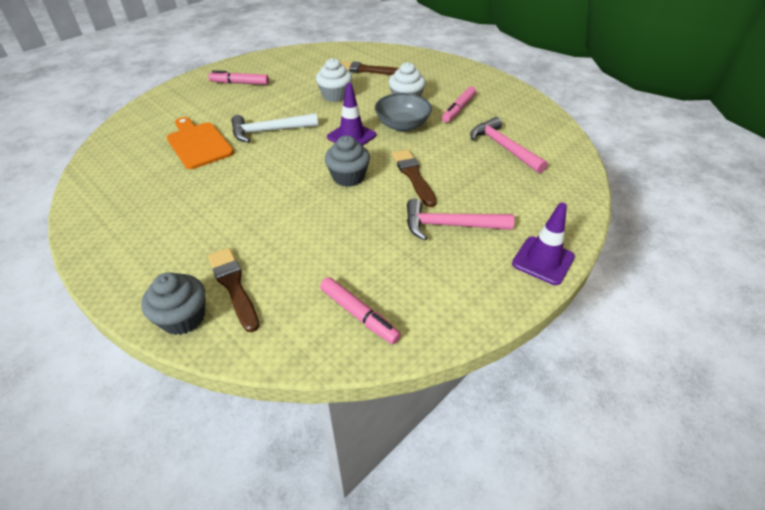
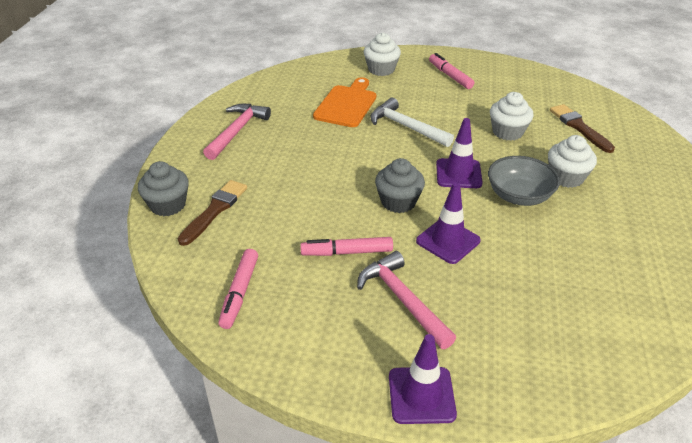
camera: 55 degrees right, 5 degrees down
(181, 106) = (381, 69): none -> white cupcake
(413, 176) = (448, 241): brown brush -> purple traffic cone
(458, 109) = (604, 221): pink marker -> pink marker (347, 252)
(503, 147) = (580, 287): pink hammer -> pink hammer (237, 131)

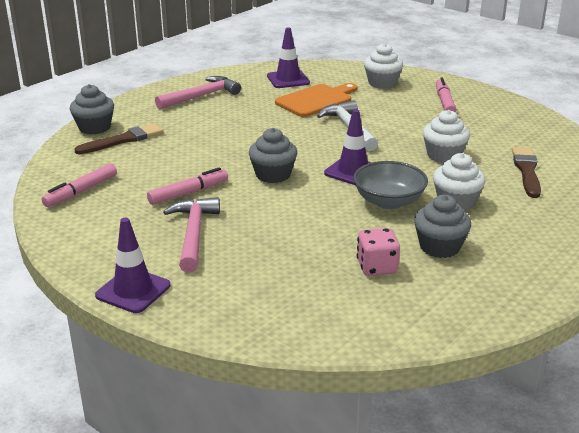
camera: 30 degrees right, 10 degrees down
(347, 252) = (188, 193): pink marker -> pink marker turned 120 degrees clockwise
(448, 241) = (280, 211): purple traffic cone -> purple traffic cone (288, 79)
(584, 271) = (377, 267): none -> pink dice
(603, 229) = (439, 247): none -> grey cupcake

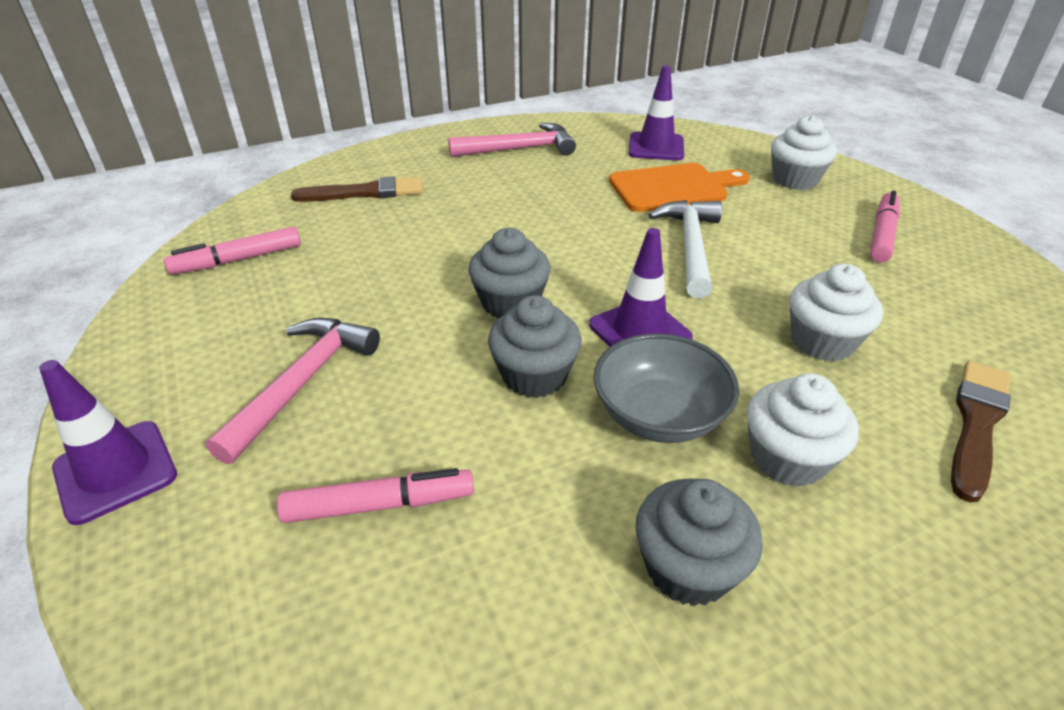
camera: 25 degrees right, 10 degrees up
(94, 128) = (350, 167): grey cupcake -> grey cupcake (534, 375)
(188, 193) = (365, 302): pink marker -> pink marker (380, 505)
(377, 267) = (530, 576): pink dice -> none

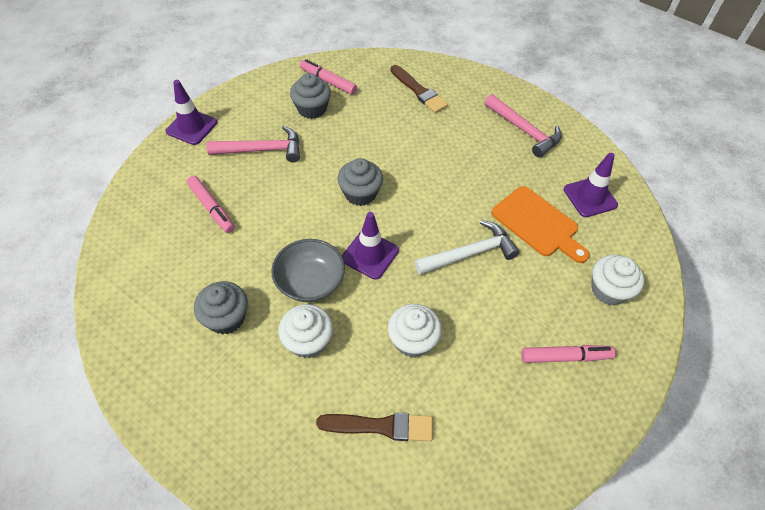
camera: 60 degrees right, 15 degrees up
(534, 375) = (311, 225): grey cupcake -> grey cupcake (312, 109)

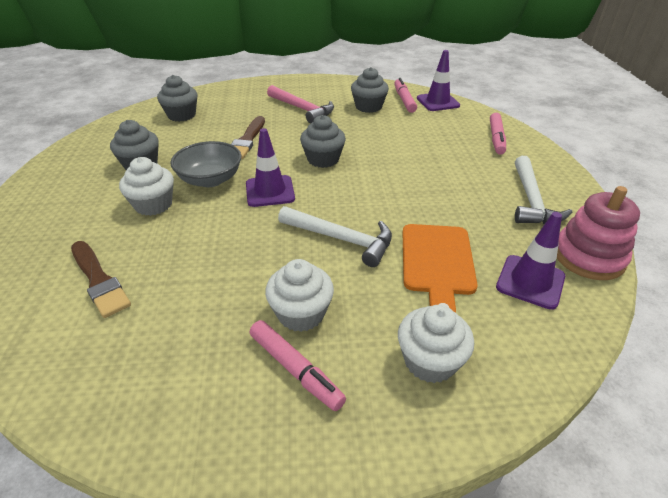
camera: 50 degrees right, 15 degrees down
(162, 238) = (182, 115): none -> grey cupcake
(191, 127) = (283, 82): purple traffic cone -> purple traffic cone (438, 102)
(211, 208) = (227, 117): pink marker -> pink marker (496, 138)
(412, 340) = (207, 254): white cupcake -> white cupcake (301, 313)
(419, 91) = (467, 133): brown brush -> brown brush (247, 140)
(524, 130) = (531, 200): pink hammer -> white hammer
(594, 155) = (588, 257): none -> pink stacking toy

